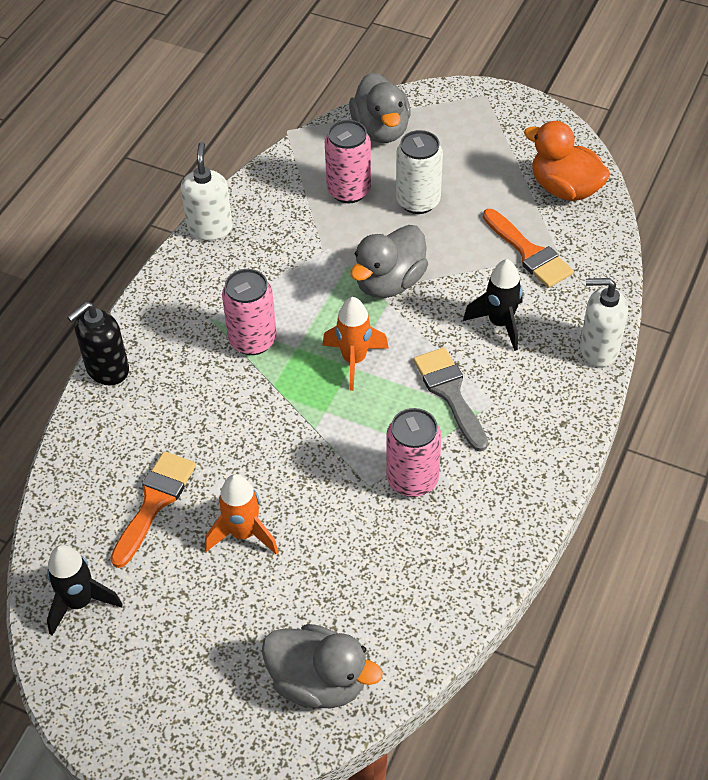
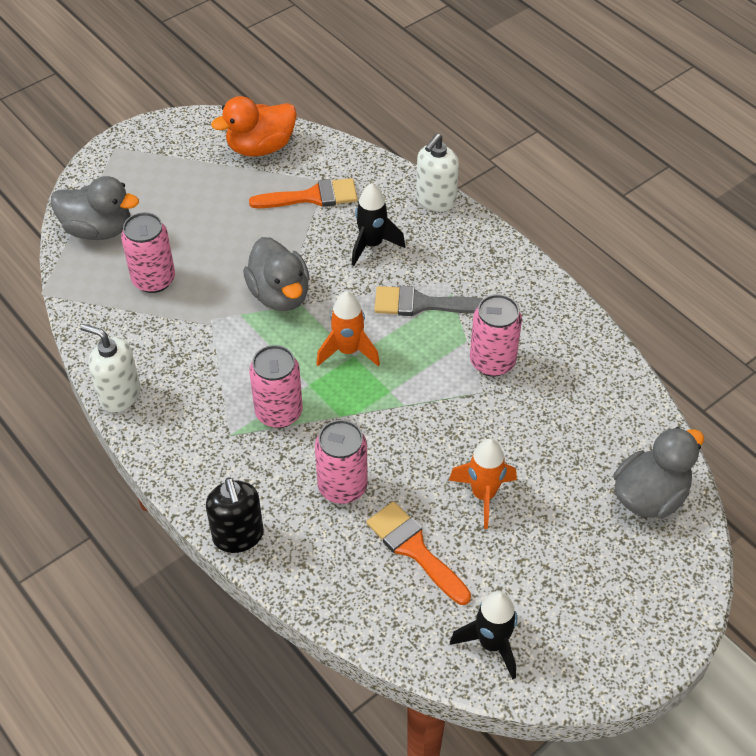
camera: 65 degrees left, 0 degrees up
(196, 420) = (342, 487): none -> pink can
(418, 201) = (203, 240): white can -> none

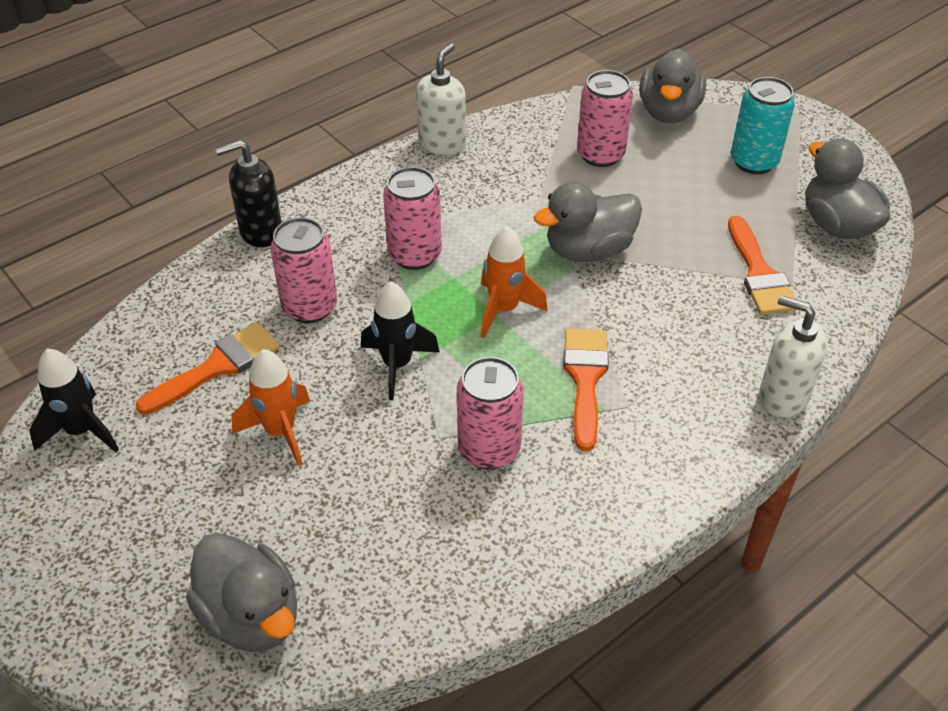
camera: 90 degrees right, 5 degrees down
(177, 183) = (754, 162): none -> turquoise can
(260, 147) = (837, 225): orange duck -> grey duck
(372, 245) = (684, 330): black rocket -> black rocket (397, 365)
(422, 304) = (585, 379): grey brush -> orange brush

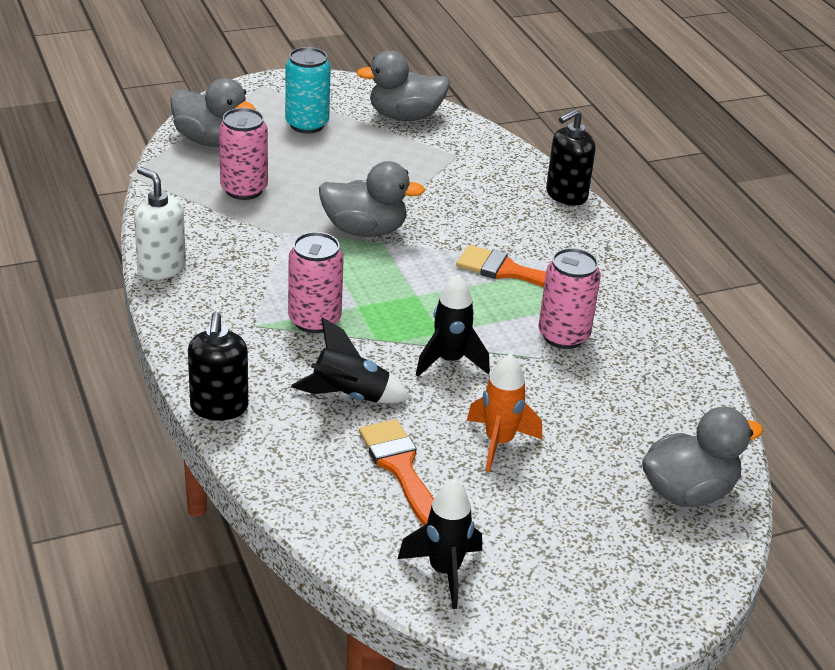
camera: 75 degrees left, 10 degrees down
(309, 307) = (349, 396): pink can -> black rocket
(504, 310) = (412, 290): orange rocket -> none
(588, 250) = (365, 230): grey duck -> grey duck turned 75 degrees counterclockwise
(759, 273) = (437, 164): orange brush -> none
(782, 397) = (566, 195): white soap dispenser -> black soap dispenser

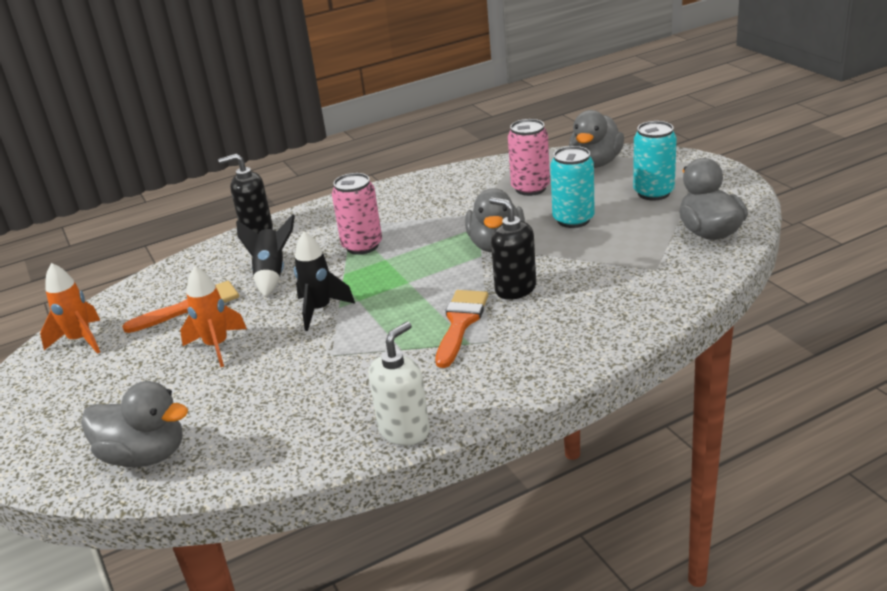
camera: 90 degrees right, 5 degrees down
(161, 267) = (411, 182): white soap dispenser -> white soap dispenser (404, 430)
(336, 177) = (573, 220): none -> turquoise can
(444, 571) = (80, 340): black rocket -> orange rocket
(563, 336) = (366, 363): pink can -> none
(566, 195) = (618, 340): black soap dispenser -> black soap dispenser (515, 289)
(688, 492) = (145, 455): grey duck -> grey duck turned 45 degrees counterclockwise

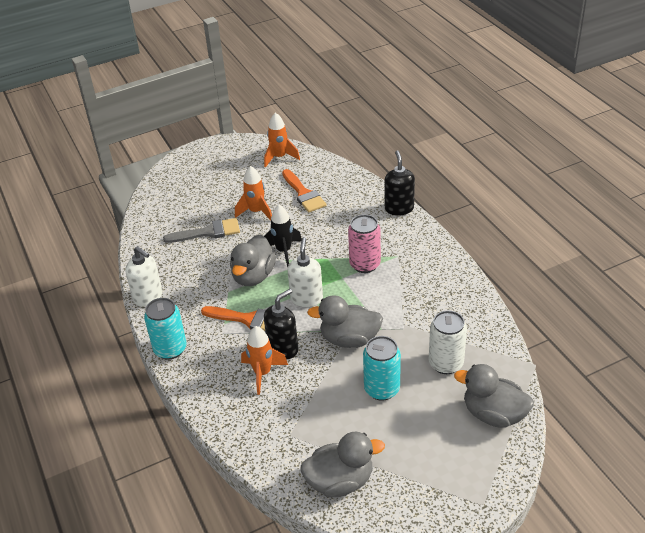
camera: 90 degrees right, 10 degrees up
(145, 455) = (166, 202): grey duck -> grey duck (253, 276)
(252, 389) = (208, 232): none -> grey brush
(272, 274) = (335, 224): black rocket -> none
(422, 281) = (306, 298): none -> white soap dispenser
(530, 188) = (446, 363): pink can -> white can
(560, 299) = (262, 373): none -> orange rocket
(653, 193) = (423, 452): turquoise can -> turquoise can (170, 349)

